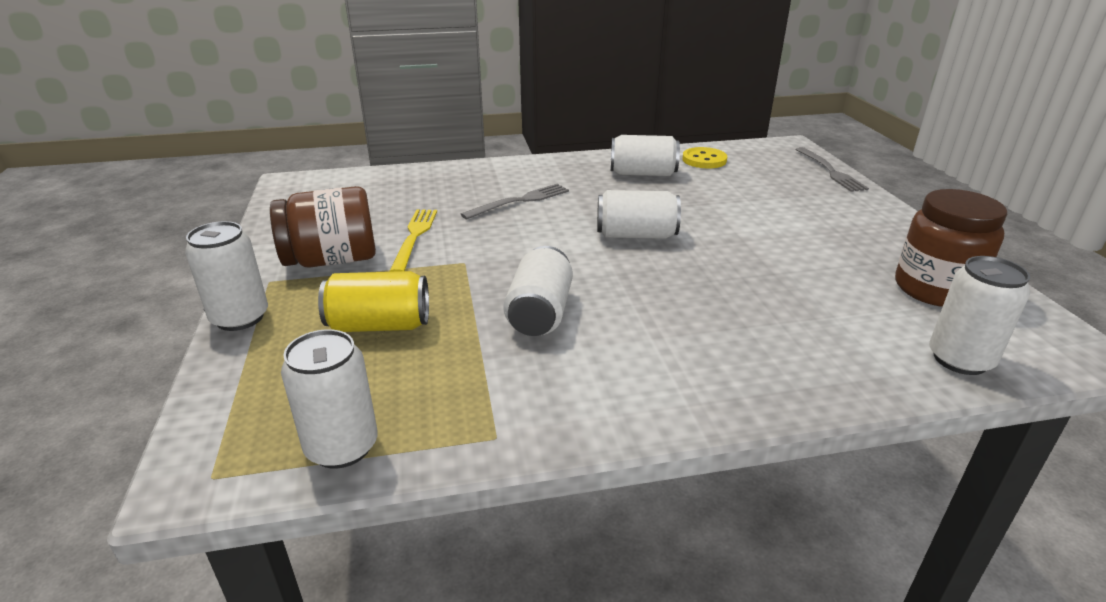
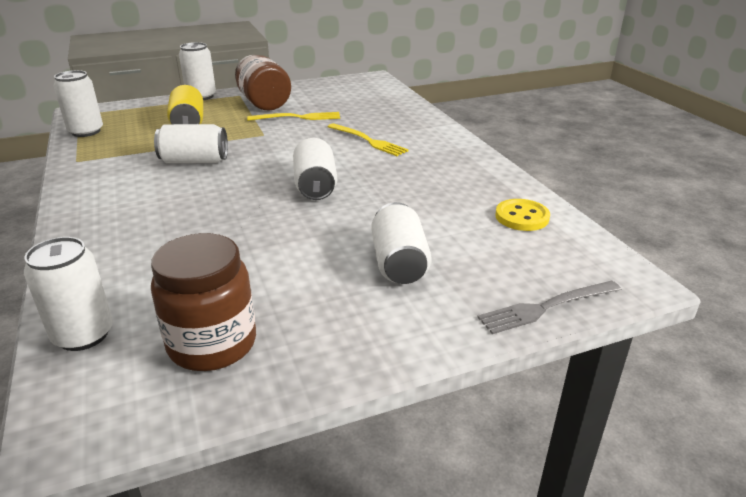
camera: 80 degrees right, 0 degrees up
(520, 201) = (368, 141): grey fork -> yellow fork
(643, 173) = (457, 185): white can -> white can (399, 263)

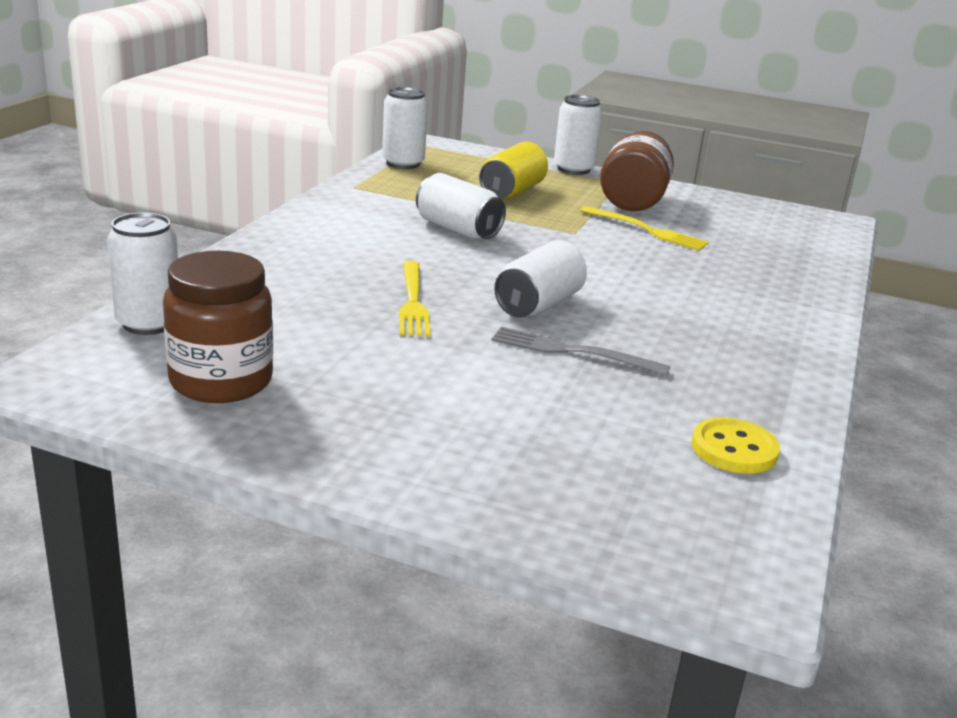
camera: 40 degrees right, 5 degrees down
(368, 141) = (689, 287): yellow fork -> yellow fork (412, 301)
(399, 263) = (495, 413): white can -> none
(546, 307) = (579, 538): grey fork -> grey fork (572, 352)

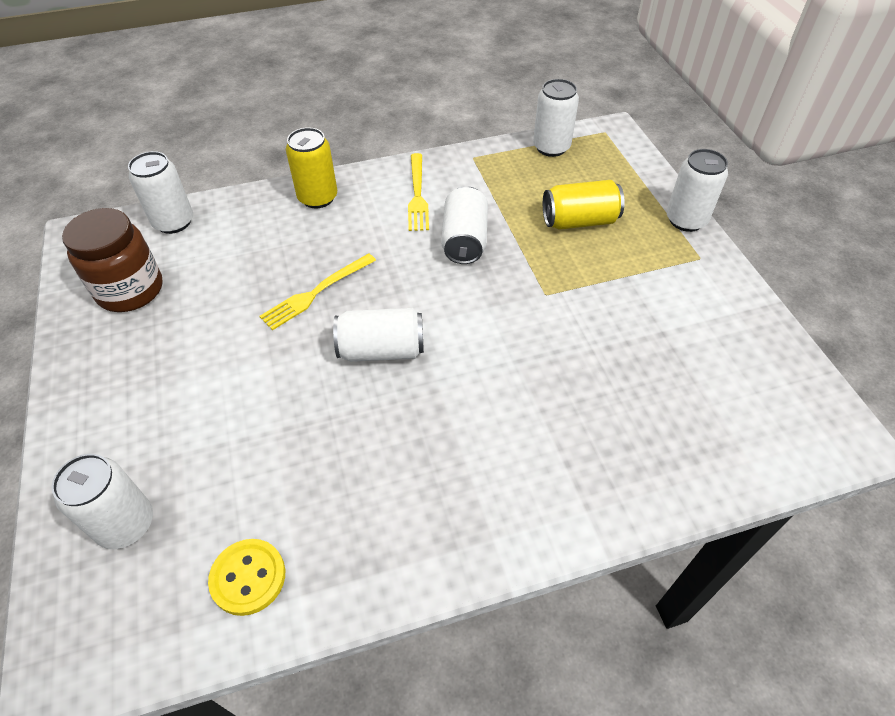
camera: 55 degrees right, 25 degrees up
(270, 253) = (318, 198): none -> yellow can
(572, 352) = (321, 408): grey fork -> none
(592, 490) = (126, 524): none -> white can
(633, 201) = (668, 287): brown jar -> none
(647, 230) = (612, 328): yellow fork -> yellow fork (417, 195)

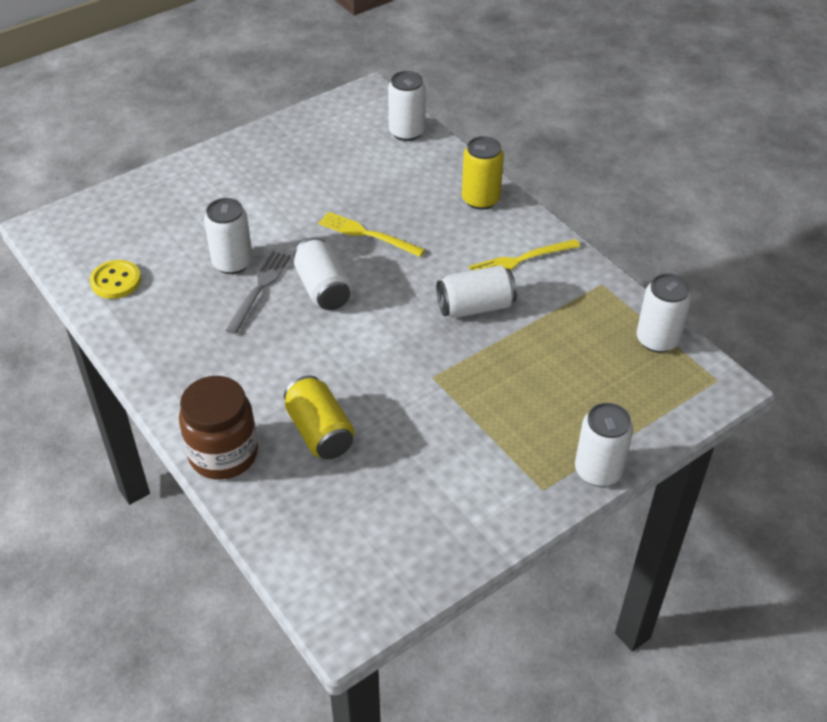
camera: 70 degrees right, 5 degrees down
(126, 524) = (138, 215): white can -> white can (232, 263)
(130, 290) = (326, 139): brown jar -> brown jar (223, 454)
(351, 410) = (259, 289): none -> grey fork
(579, 221) = (548, 383): yellow can -> yellow can (319, 432)

